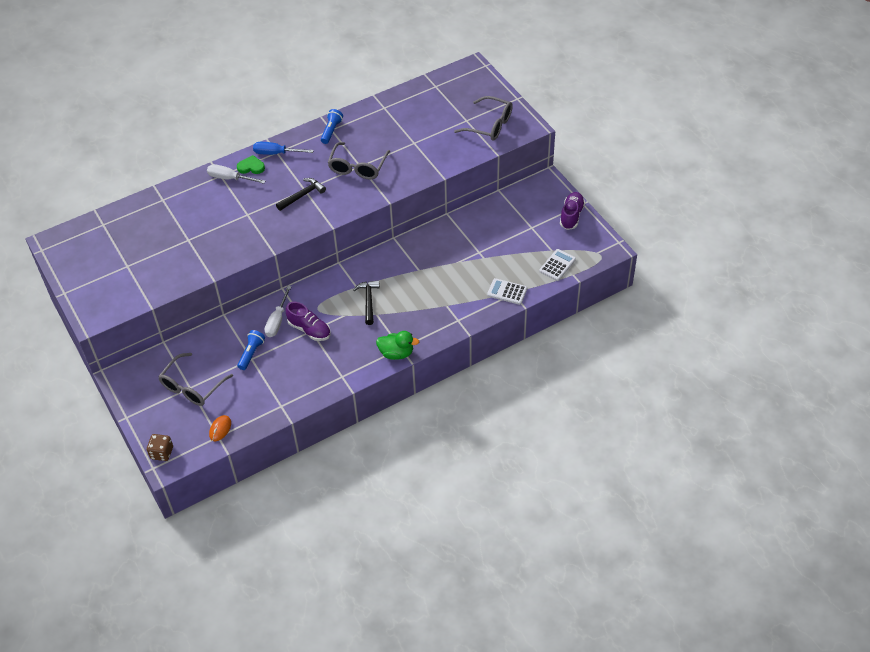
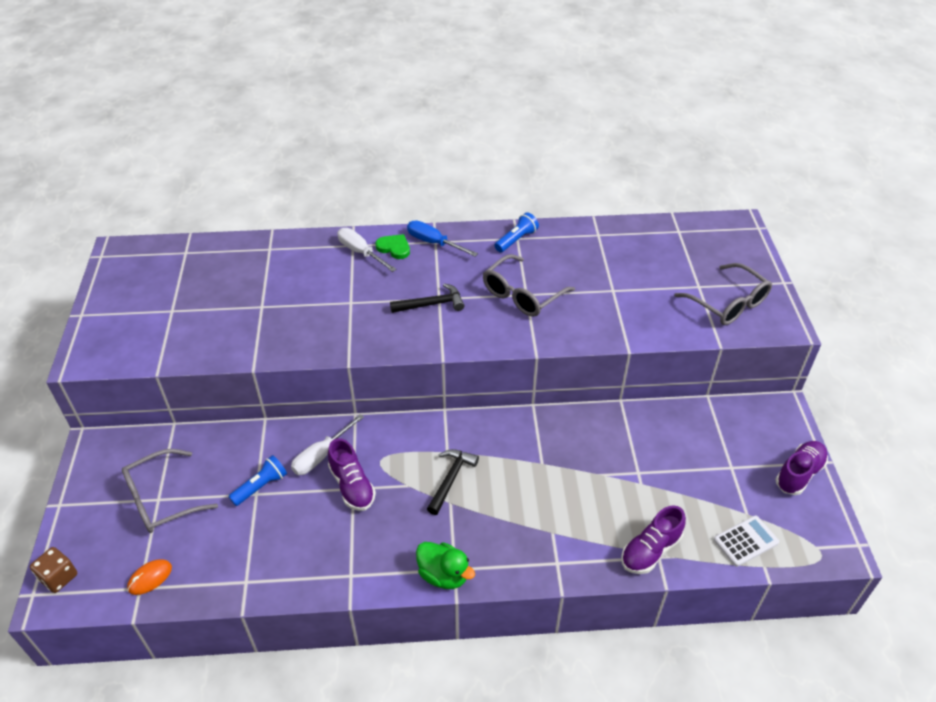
camera: 25 degrees right, 5 degrees down
(507, 292) = (650, 550): white calculator -> purple shoe

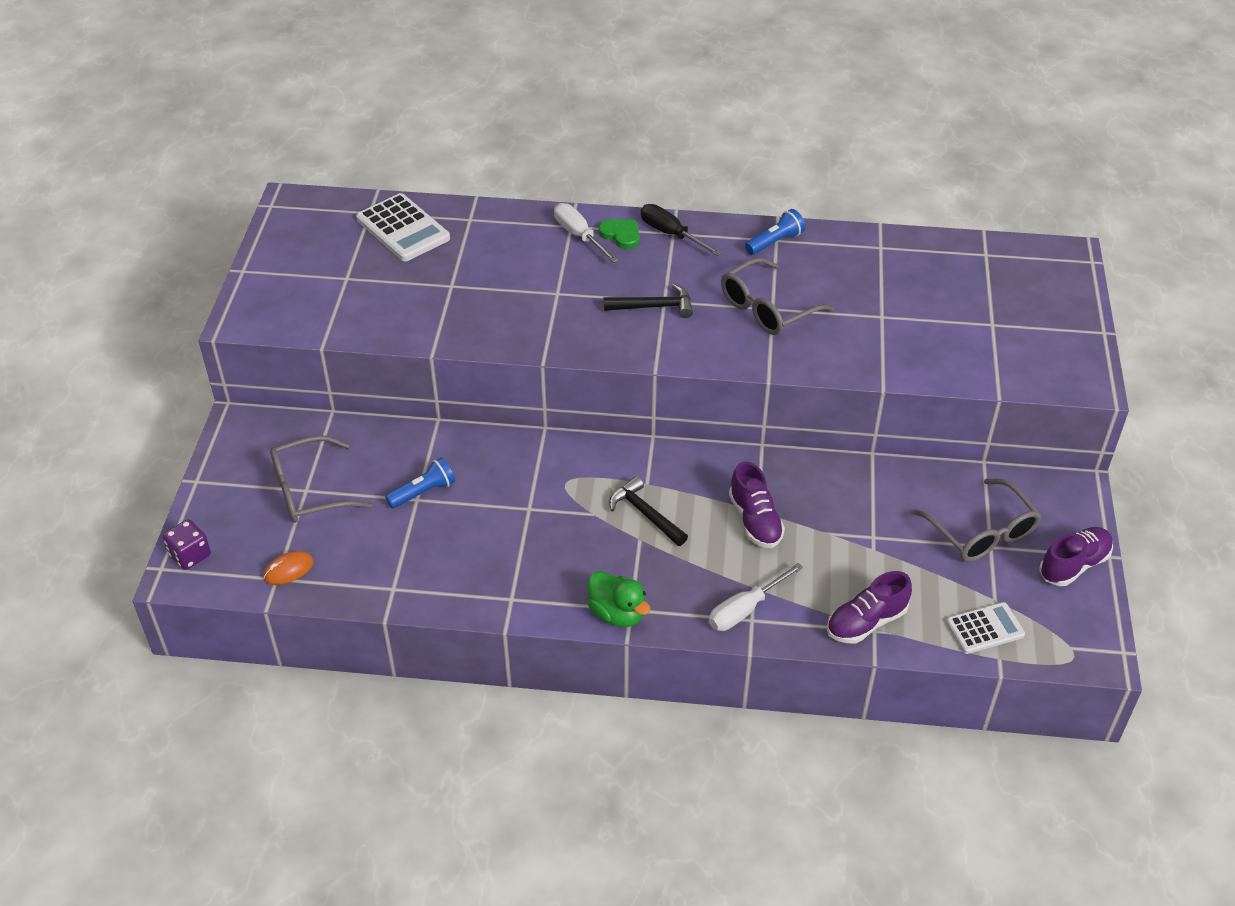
camera: 10 degrees right, 0 degrees up
(59, 577) = (190, 555): brown dice -> purple dice
(215, 263) = (403, 229): none -> white calculator
(321, 455) = (497, 468): white screwdriver -> white screwdriver (745, 609)
(352, 486) = (528, 505): purple shoe -> purple shoe (755, 521)
(433, 243) = (671, 234): blue screwdriver -> black screwdriver
(451, 479) = (645, 514): black hammer -> black hammer turned 75 degrees counterclockwise
(728, 304) = (1024, 349): grey glasses -> grey glasses (982, 533)

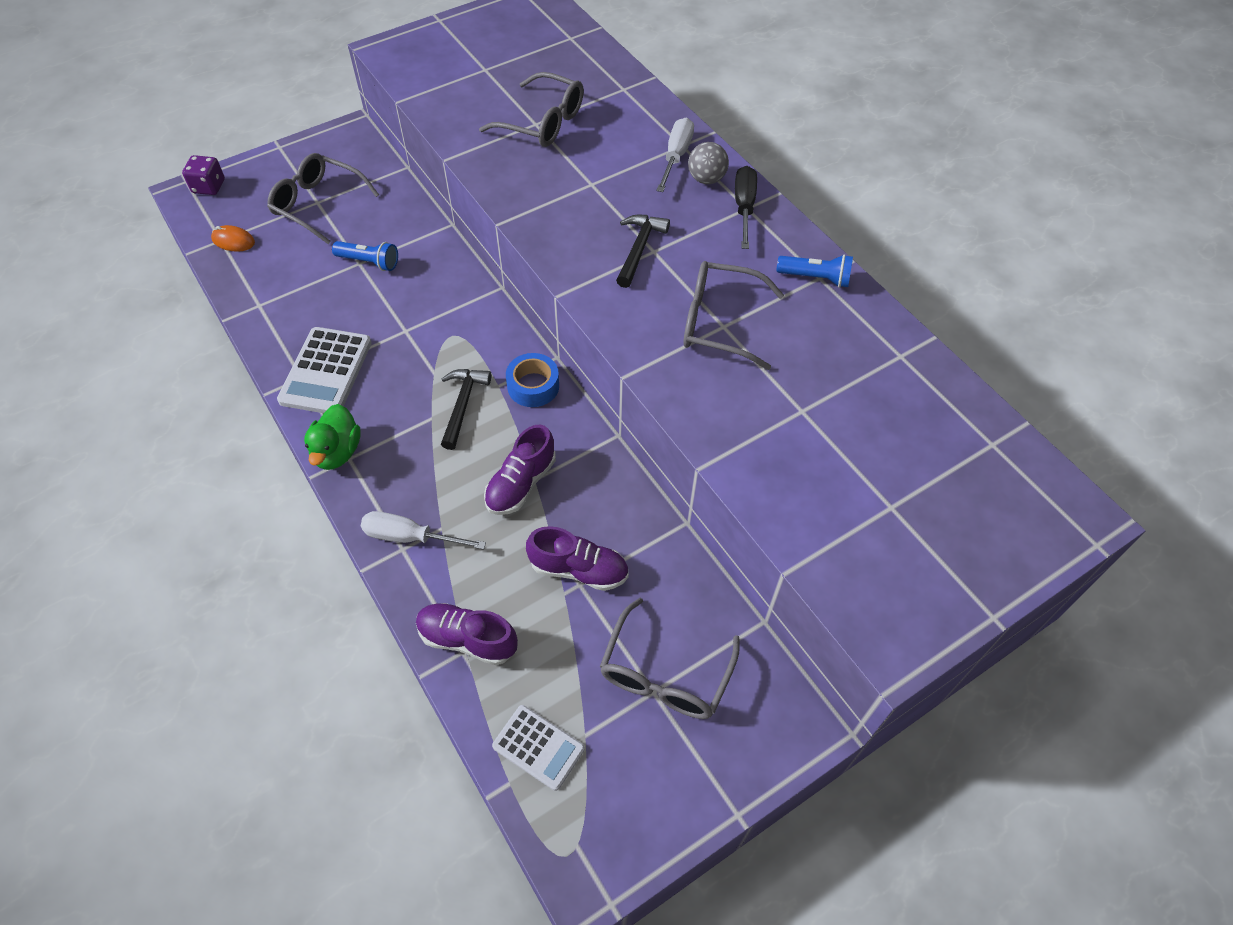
camera: 50 degrees right, 10 degrees up
(403, 229) = (571, 63): white calculator -> white calculator (326, 371)
(455, 281) = (543, 122): none -> grey glasses
(621, 235) = (706, 179): green heart -> grey ball
(654, 307) = (639, 249): black hammer -> black hammer turned 120 degrees counterclockwise
(668, 464) = (533, 386): none -> blue tape
(1073, 565) = (694, 785): purple shoe -> purple shoe (579, 569)

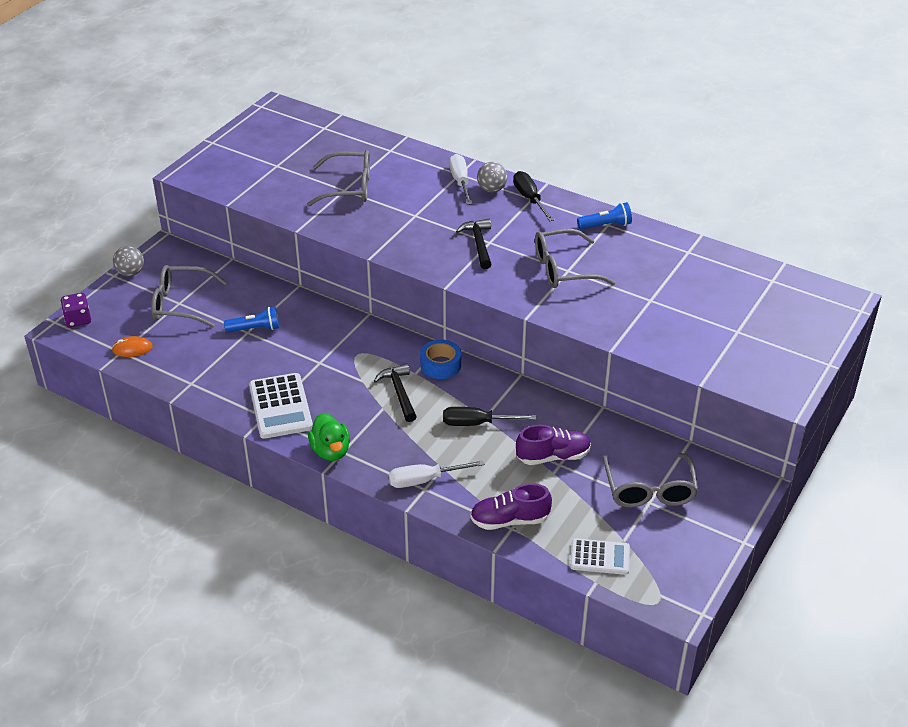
camera: 25 degrees left, 15 degrees down
(296, 149) = (130, 273): none -> grey ball
(521, 483) = (477, 423): purple shoe -> black screwdriver

